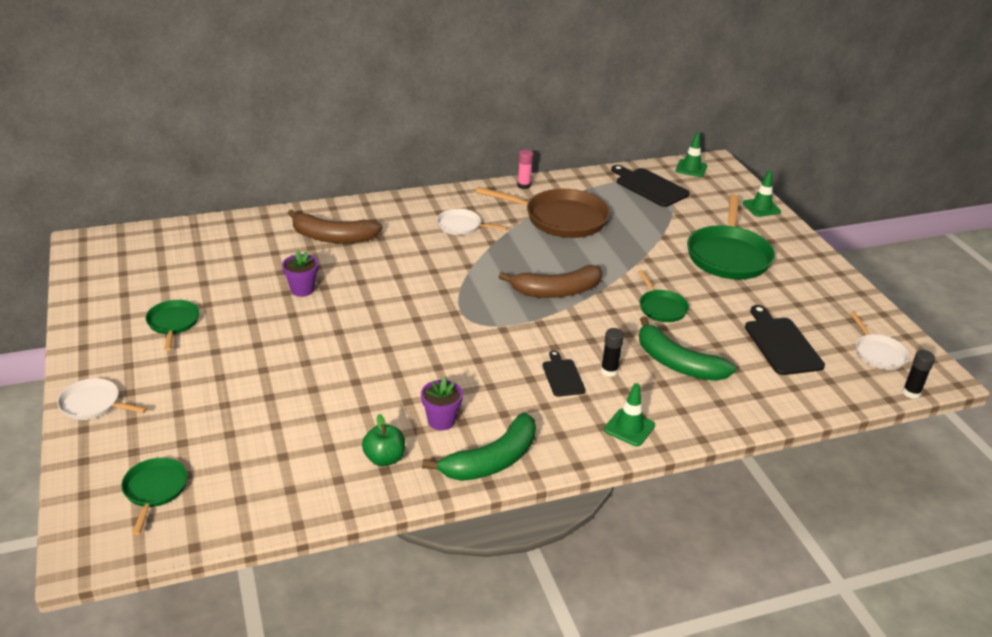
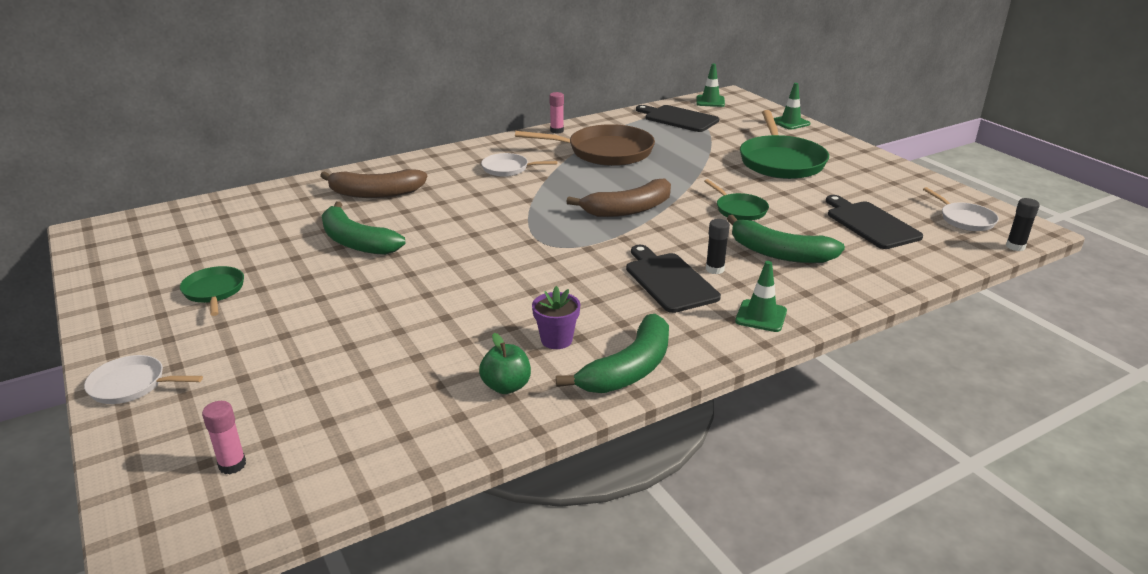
camera: 10 degrees left, 5 degrees down
(155, 490) = (232, 465): green pan -> pink glue stick
(302, 289) = (356, 242): purple flower pot -> green banana
(562, 376) = (669, 280): black cutting board -> black cutting board, size x1.68

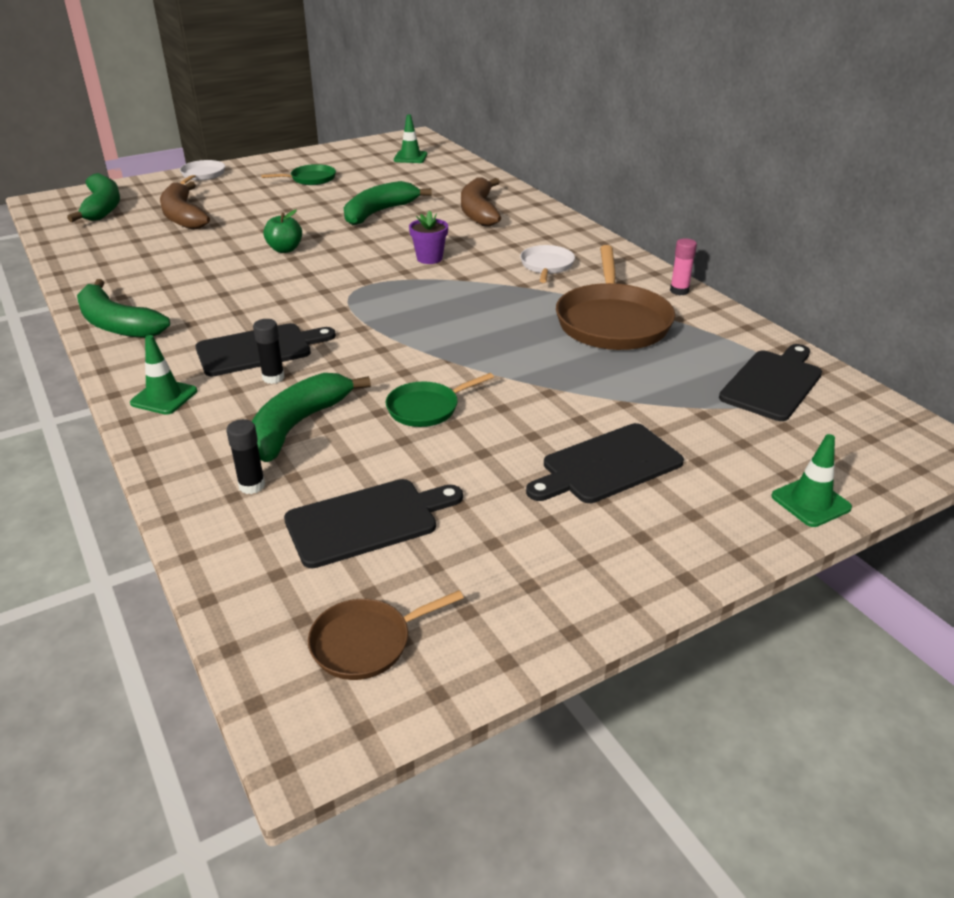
camera: 90 degrees right, 5 degrees up
(232, 465) = (102, 207): pink glue stick -> green banana
(506, 386) = (127, 277): green apple -> green apple (285, 249)
(556, 340) = (180, 294): purple flower pot -> purple flower pot (429, 258)
(628, 209) = (433, 332): brown banana -> brown banana (183, 216)
(710, 101) = (883, 420): green traffic cone -> green traffic cone (410, 157)
(781, 161) = (607, 465): green pan -> black cutting board
(965, 219) = (366, 643): white pan -> brown pan
(1015, 247) = (250, 682): black glue stick -> black glue stick (252, 486)

